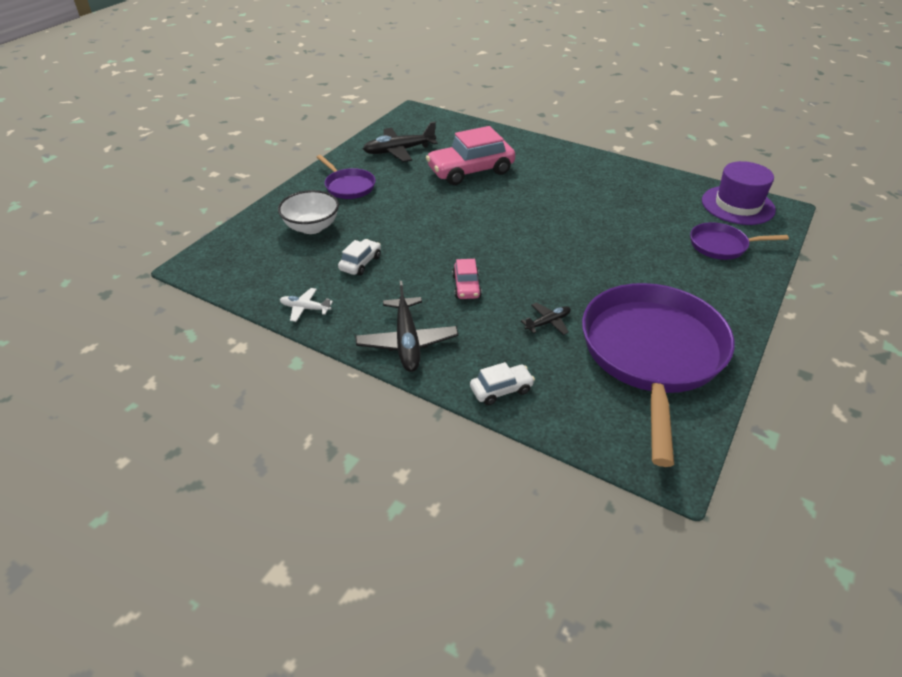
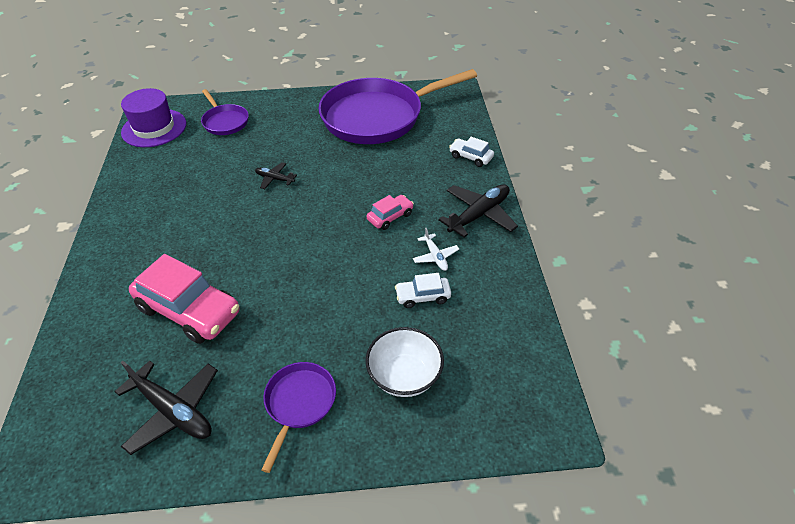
camera: 125 degrees left, 5 degrees up
(305, 308) = (510, 292): white plane -> white plane (435, 256)
(548, 322) = (390, 163): black plane -> black plane (274, 179)

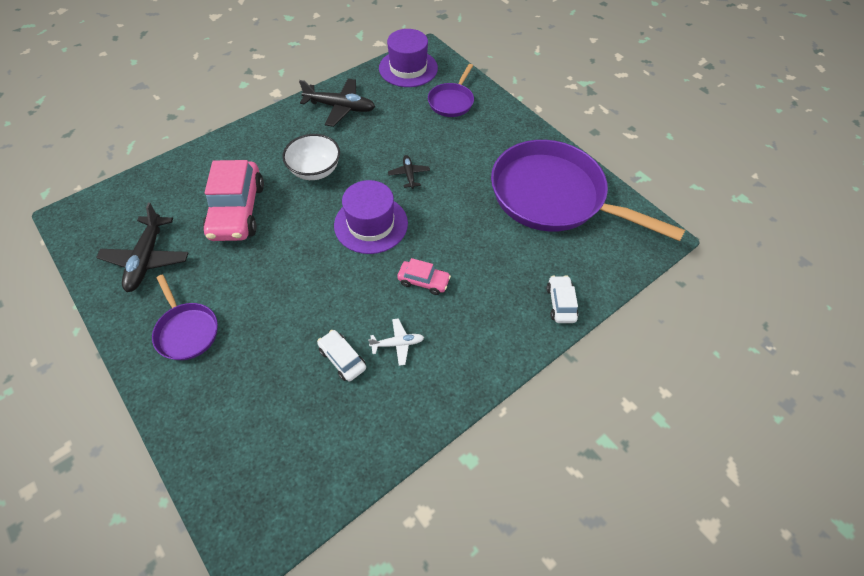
camera: 55 degrees right, 10 degrees up
(299, 403) = (186, 331): purple pan -> purple pan turned 75 degrees clockwise
(303, 223) = (371, 224): none -> purple hat
(404, 376) = (247, 390): white bowl -> white bowl (315, 170)
(435, 256) = (398, 343): white plane -> white plane turned 135 degrees counterclockwise
(479, 215) = (480, 353): black plane -> black plane (340, 107)

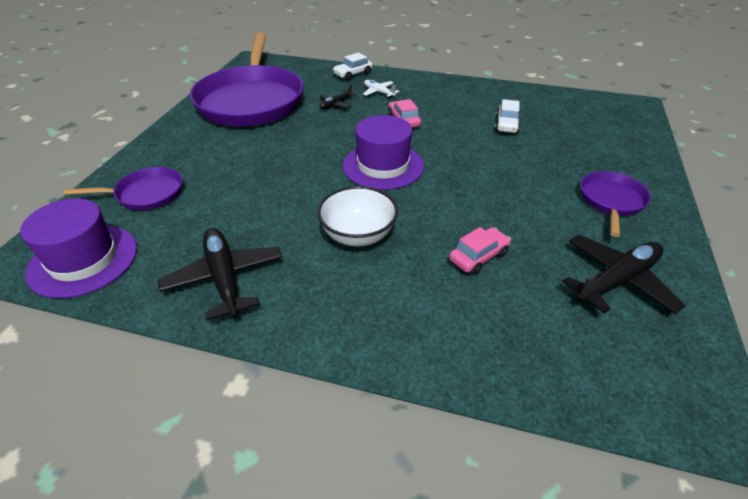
camera: 125 degrees left, 15 degrees down
(237, 211) = (478, 257): pink car -> pink car, size x0.50
(398, 343) = (464, 111): white plane -> white plane (379, 92)
(409, 174) = (297, 173): black plane -> black plane (336, 104)

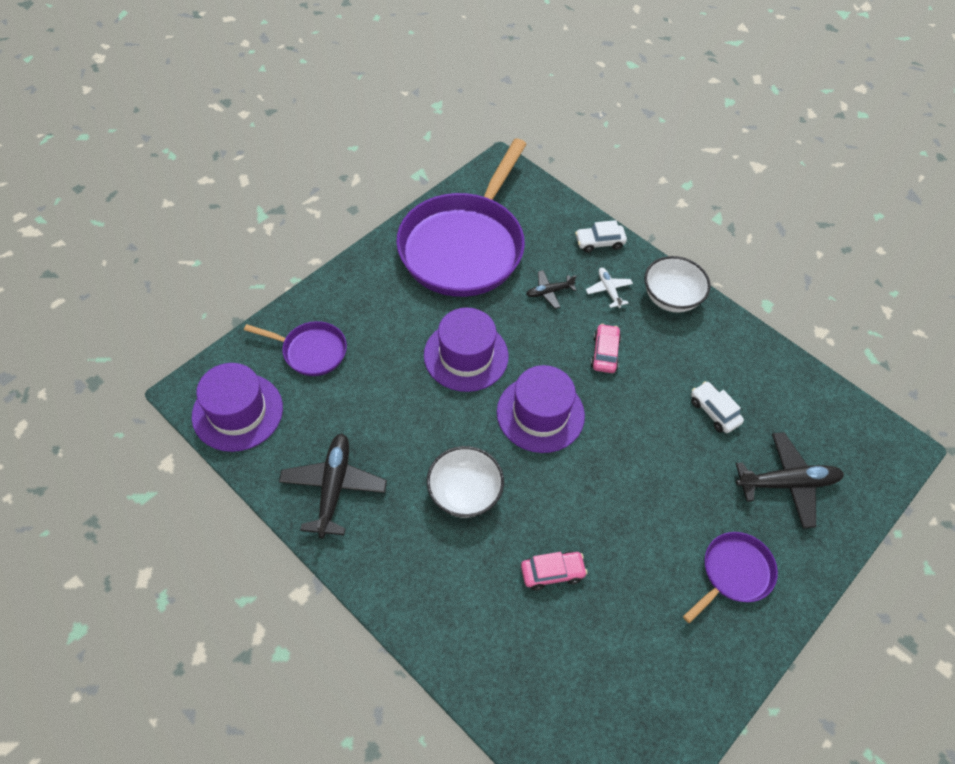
camera: 25 degrees right, 15 degrees up
(295, 154) = (466, 355): none -> purple hat
(425, 84) = (671, 298): none -> white bowl
(506, 125) = (714, 411): white car -> white car turned 105 degrees clockwise
(617, 280) = (655, 662): black plane -> black plane (787, 483)

